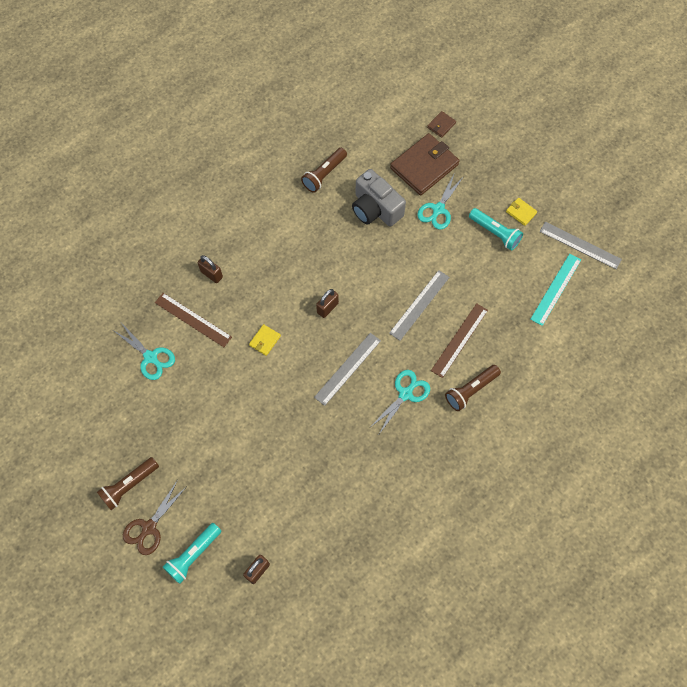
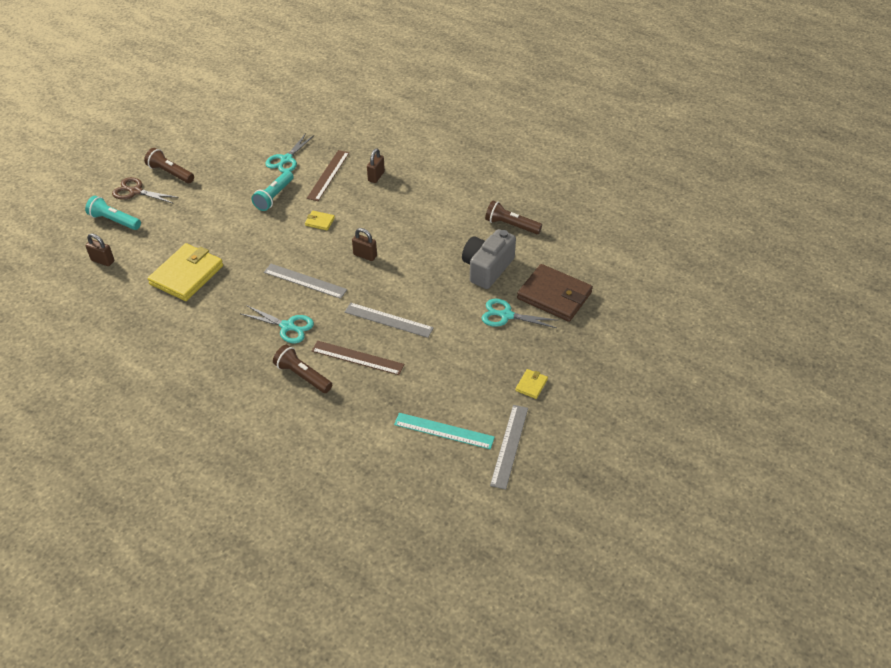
camera: 75 degrees right, 20 degrees down
(306, 482) = (186, 275): none -> yellow wallet
(441, 125) = (613, 300): brown wallet -> none
(495, 233) = (496, 366): turquoise flashlight -> turquoise flashlight (274, 196)

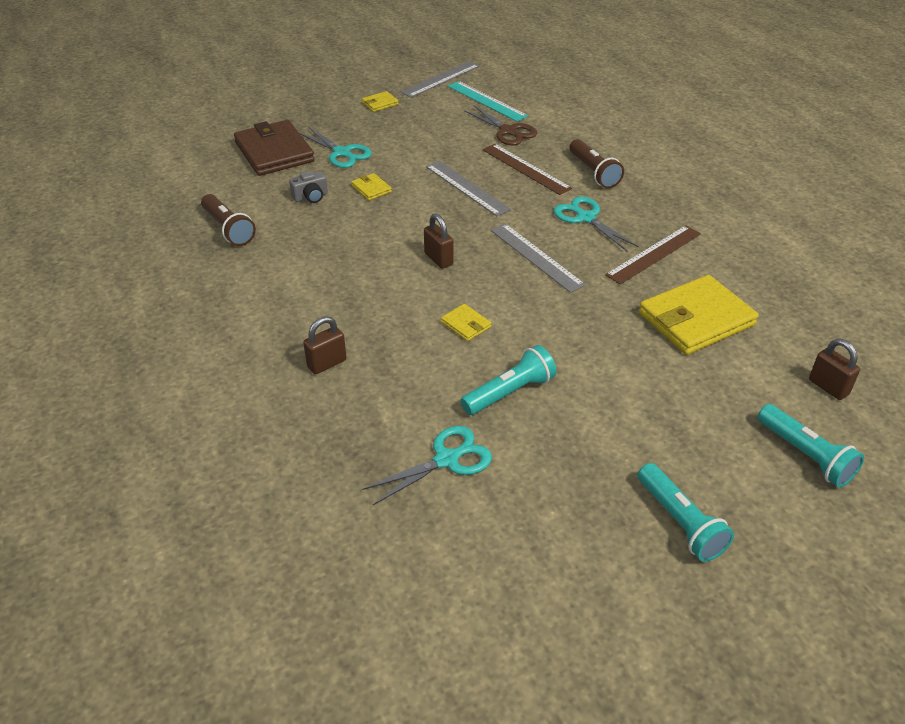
camera: 150 degrees left, 5 degrees down
(136, 191) = (758, 505): brown scissors -> brown scissors (507, 131)
(170, 173) = (680, 522): brown flashlight -> turquoise flashlight
(328, 175) = (398, 397): brown ruler -> brown ruler (654, 254)
(454, 291) = (371, 189): none -> yellow wallet
(487, 268) = (311, 197): grey camera -> grey camera, size x0.48

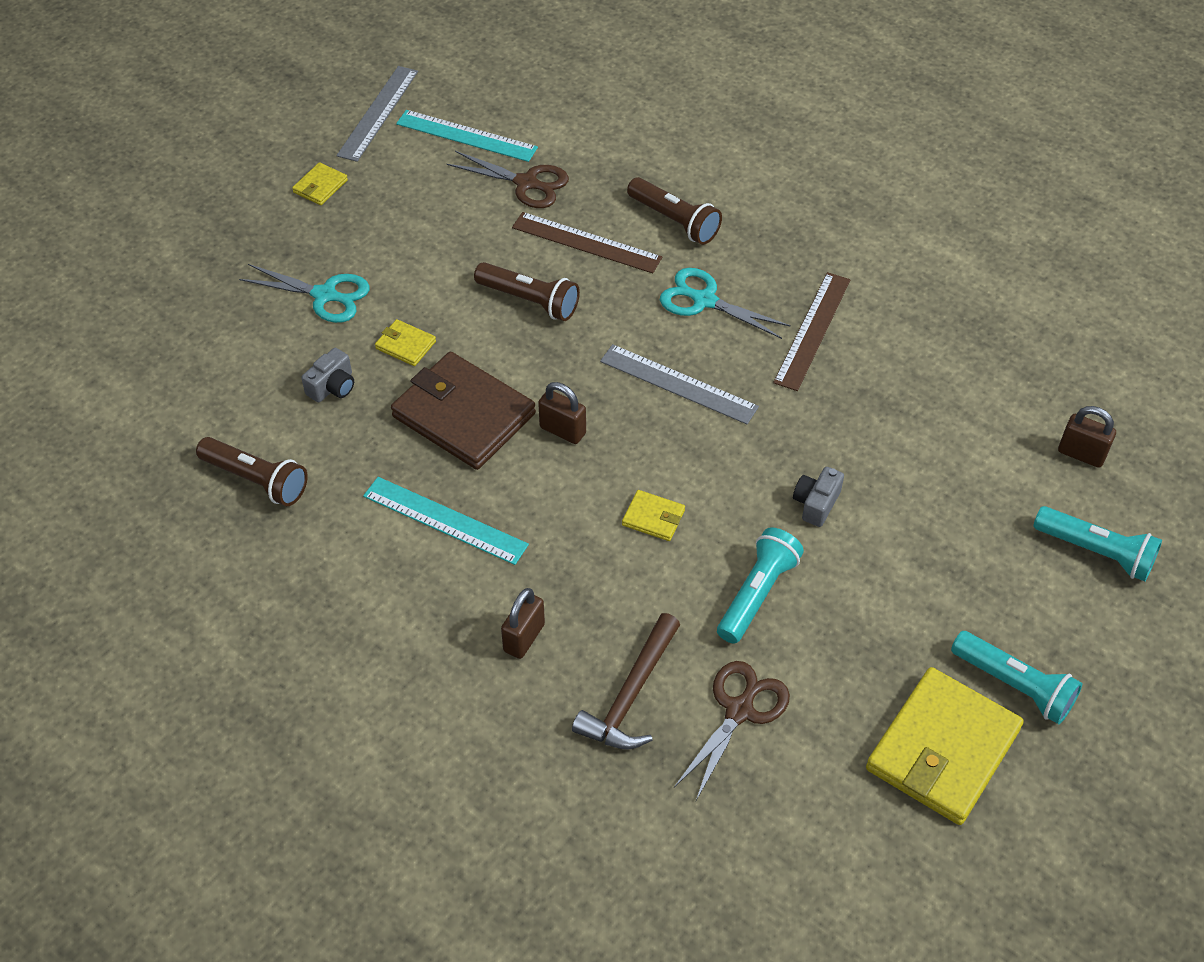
camera: 25 degrees left, 10 degrees up
(274, 152) = (228, 325): brown wallet -> brown wallet (463, 415)
(325, 283) = (445, 520): none -> turquoise ruler
(374, 422) = (631, 695): none -> brown hammer
(446, 460) = (739, 711): turquoise scissors -> brown scissors
(467, 188) = (529, 301): grey ruler -> brown flashlight
(591, 353) = (816, 503): none -> grey camera
(696, 319) = (905, 411): yellow wallet -> yellow wallet (943, 749)

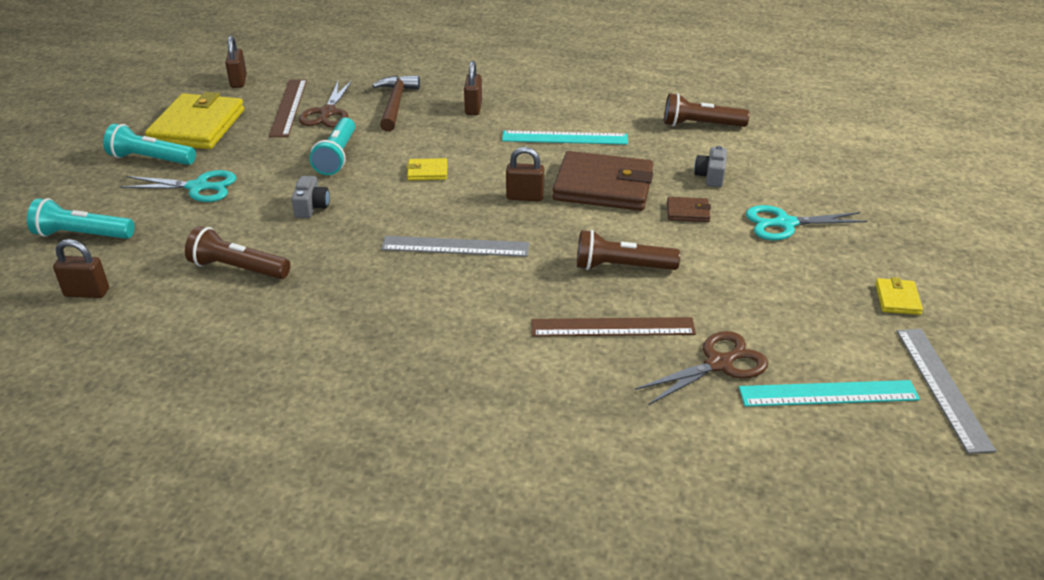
camera: 155 degrees right, 15 degrees down
(405, 345) = (688, 212): yellow wallet -> brown wallet
(526, 183) = (719, 364): brown scissors -> brown scissors turned 150 degrees clockwise
(674, 221) = (542, 375): brown flashlight -> brown flashlight (238, 268)
(704, 300) = (469, 312): turquoise scissors -> turquoise scissors (198, 187)
(812, 330) = (355, 317): brown ruler -> brown ruler (288, 107)
(861, 872) = (238, 81): none -> brown padlock

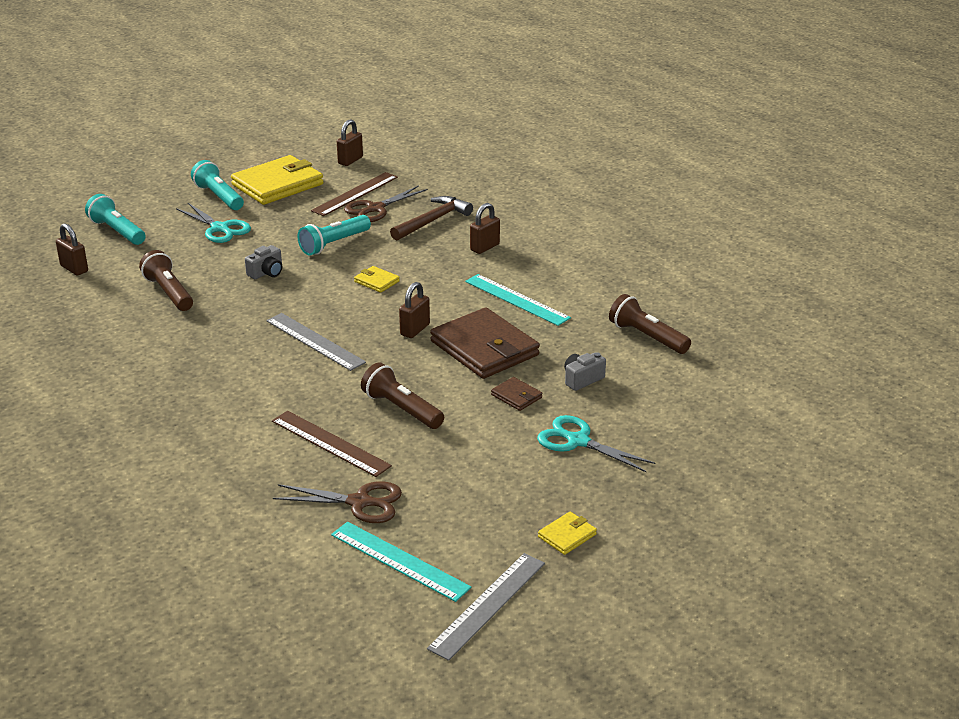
camera: 40 degrees right, 5 degrees down
(525, 197) = (415, 330): brown padlock -> brown padlock turned 75 degrees clockwise

